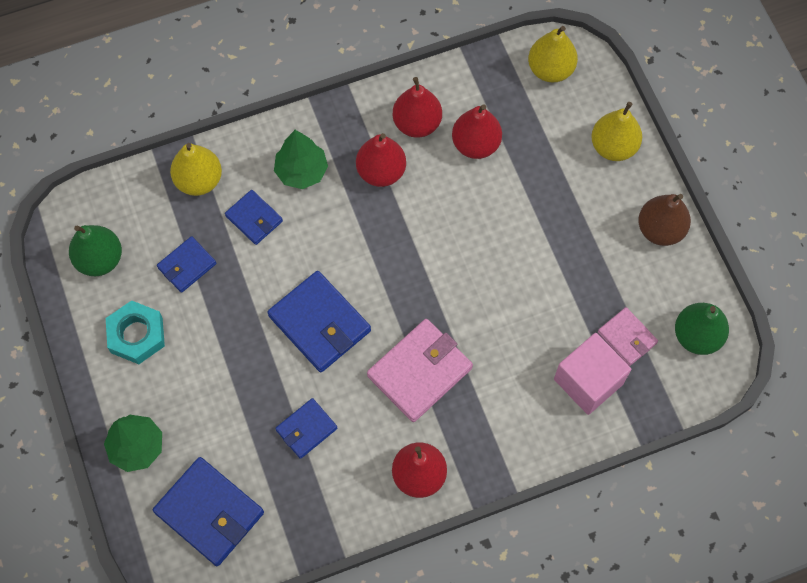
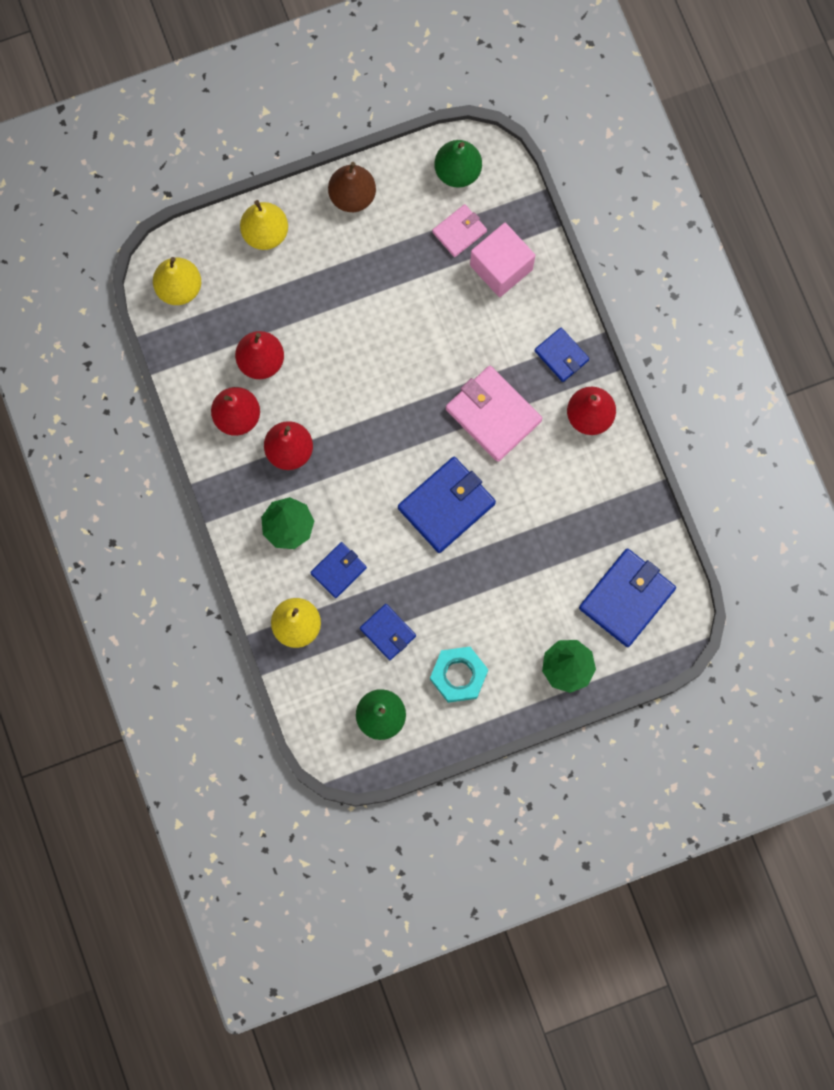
camera: 90 degrees left, 10 degrees up
(306, 429) = (549, 515): blue wallet -> blue wallet (561, 355)

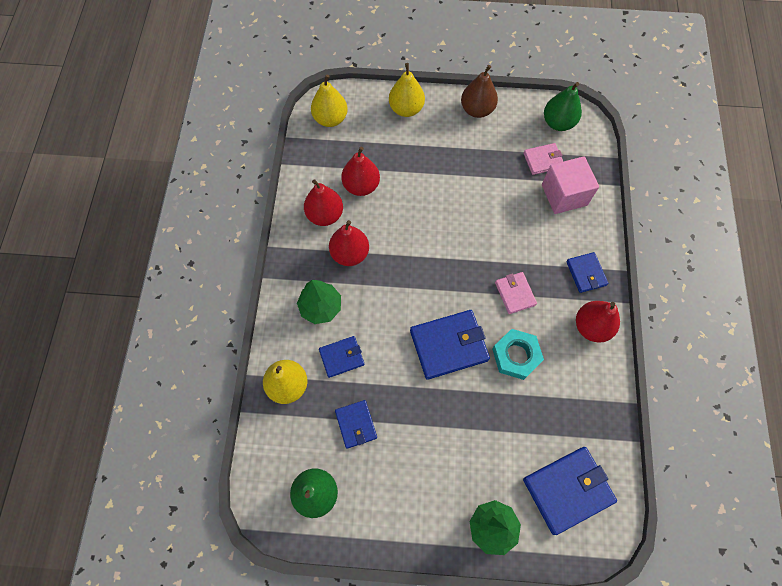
camera: 25 degrees right, 10 degrees down
(458, 675) = (396, 489): turquoise nut -> turquoise nut (516, 356)
(493, 415) = (515, 294): pink wallet -> pink wallet, size x0.57

